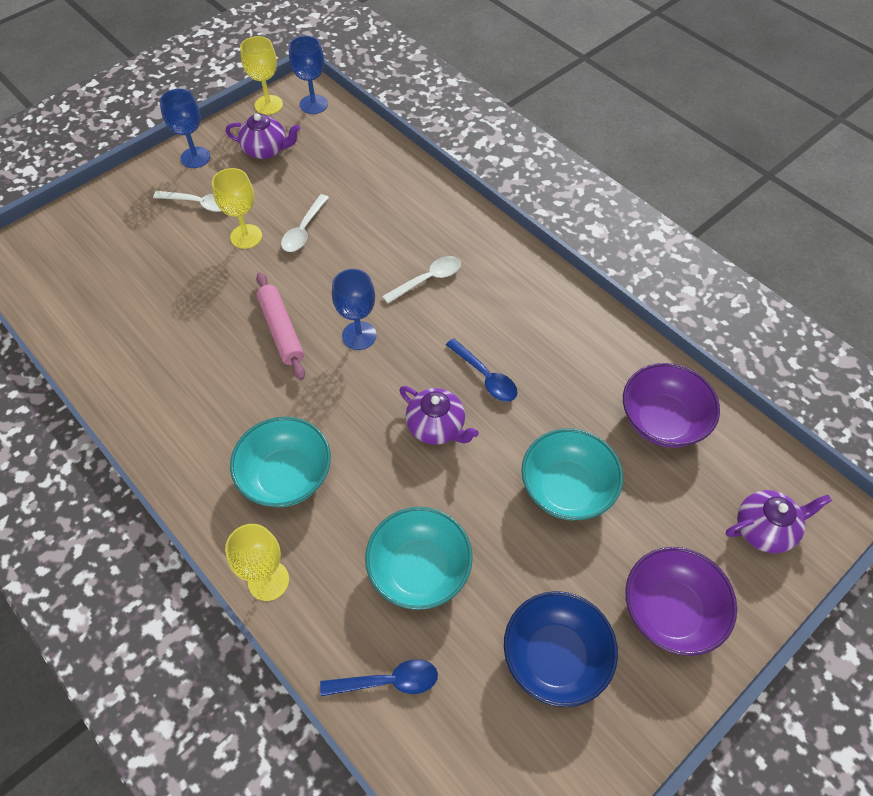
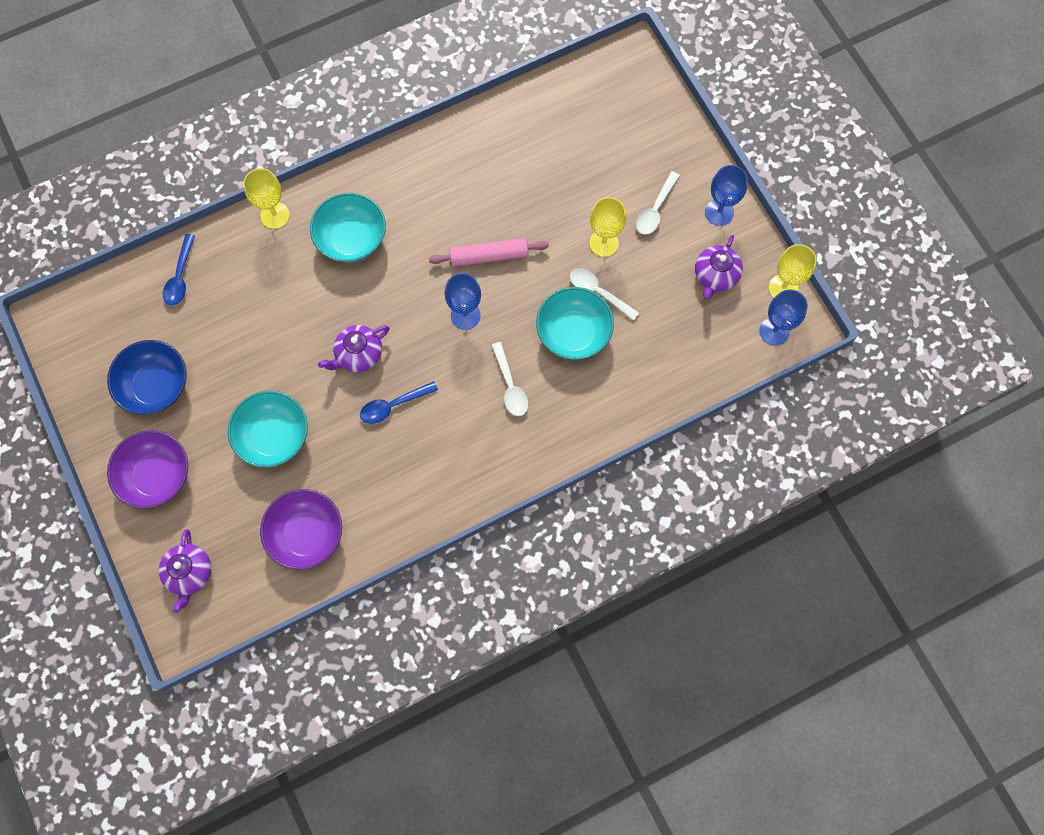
camera: 105 degrees right, 15 degrees up
(419, 569) = (248, 314): turquoise bowl -> turquoise bowl (573, 333)

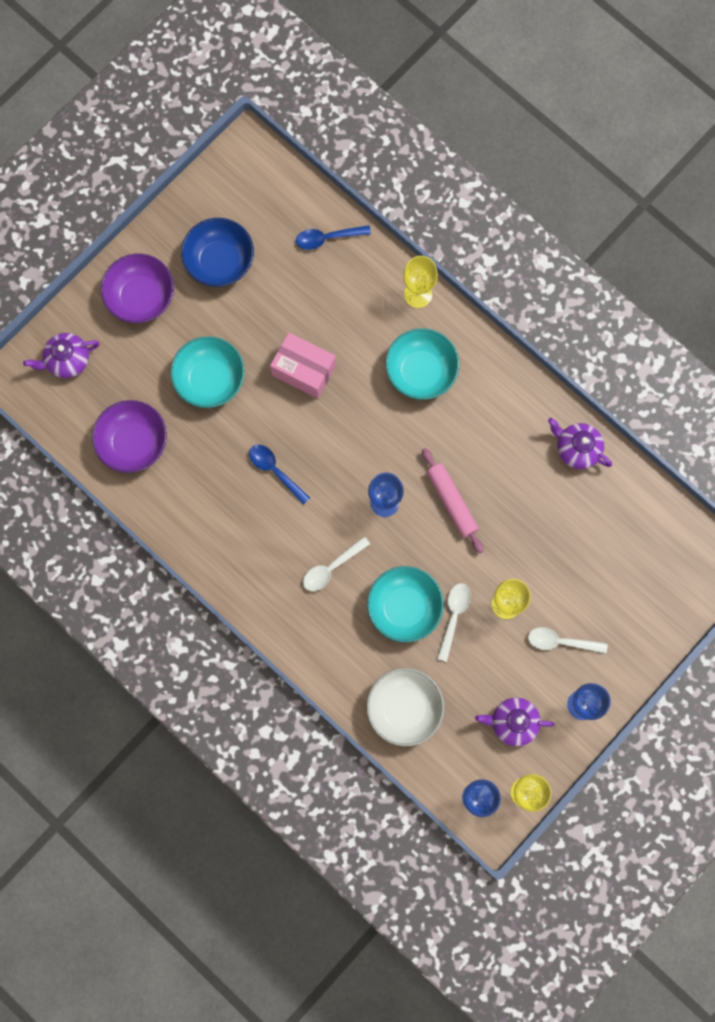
camera: 70 degrees right, 5 degrees up
(303, 344) = (304, 370): none -> pink box
(358, 355) = (311, 422): purple teapot -> purple teapot (576, 449)
(669, 366) = (404, 708): none -> white bowl

